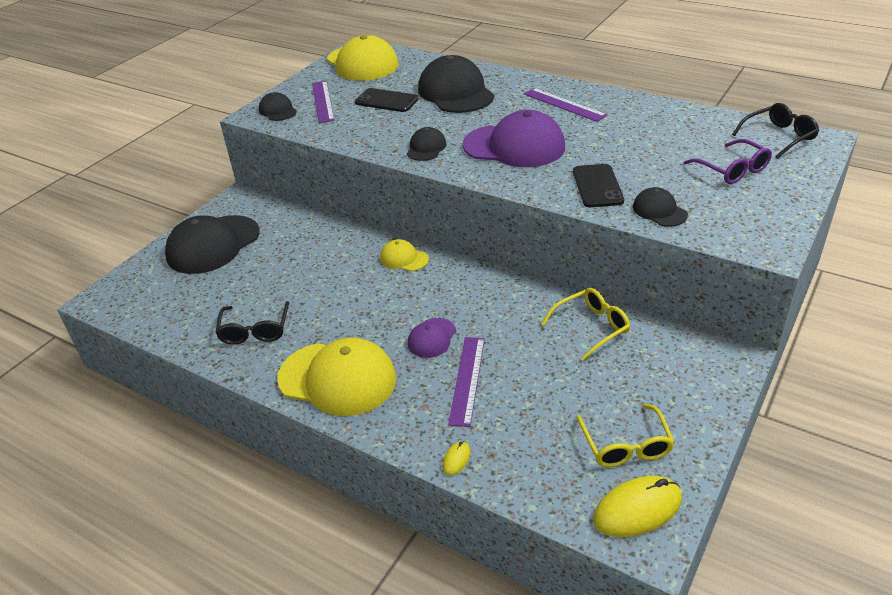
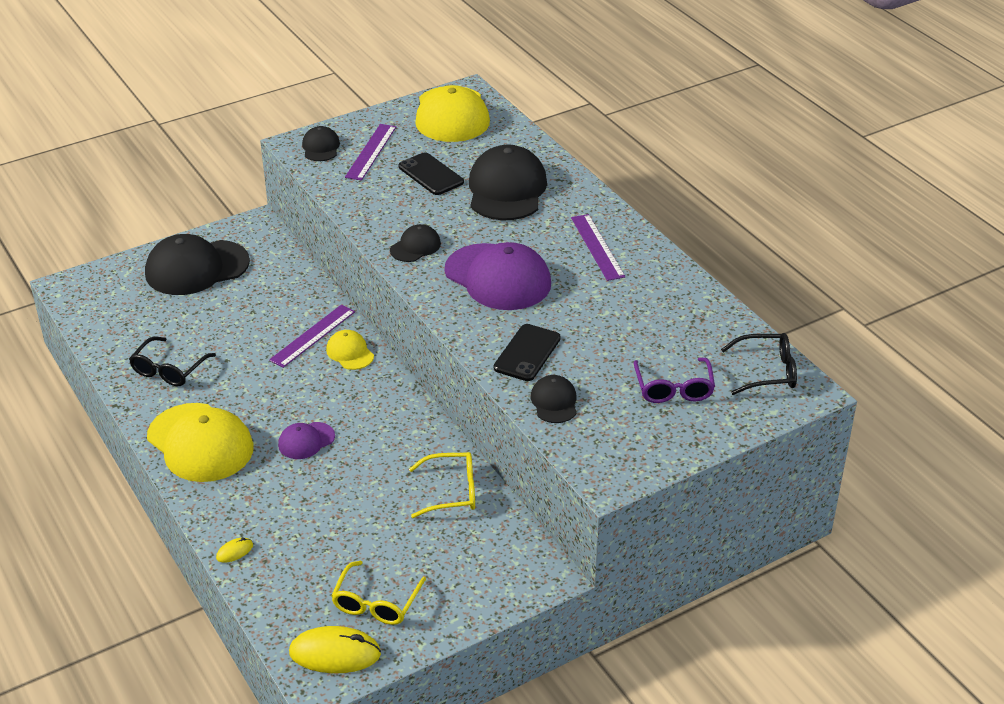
camera: 25 degrees right, 0 degrees up
(467, 380) = (302, 491): purple ruler -> purple ruler (313, 336)

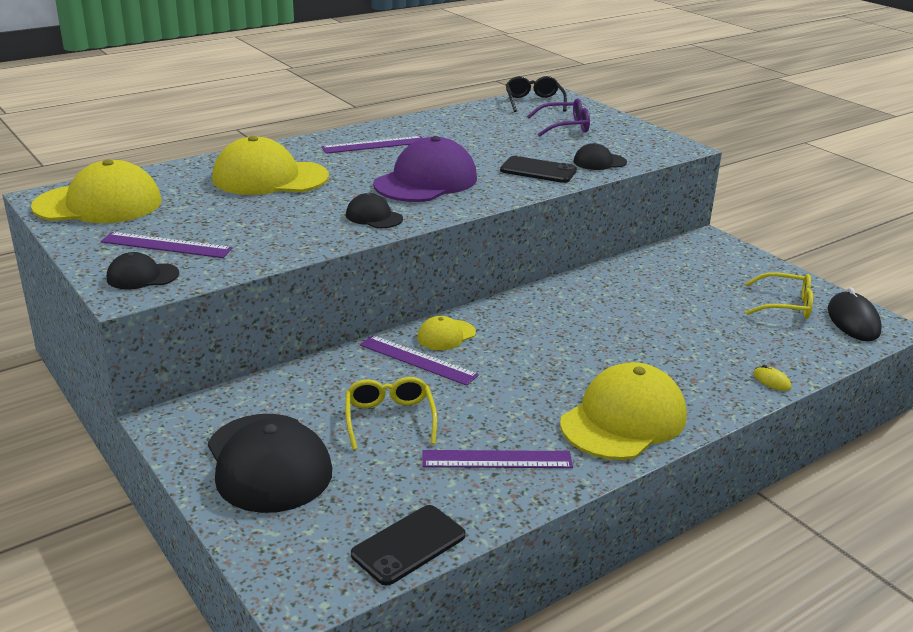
camera: 95 degrees left, 10 degrees down
(169, 370) = (497, 460): black glasses -> purple ruler
(306, 441) = (595, 352): purple cap -> none
(335, 653) = (853, 321): yellow mouse -> black mouse
(430, 174) = (230, 212): black phone -> black phone (409, 545)
(452, 492) = (635, 277): yellow glasses -> yellow glasses (389, 419)
(506, 190) = (270, 178): black cap -> yellow cap

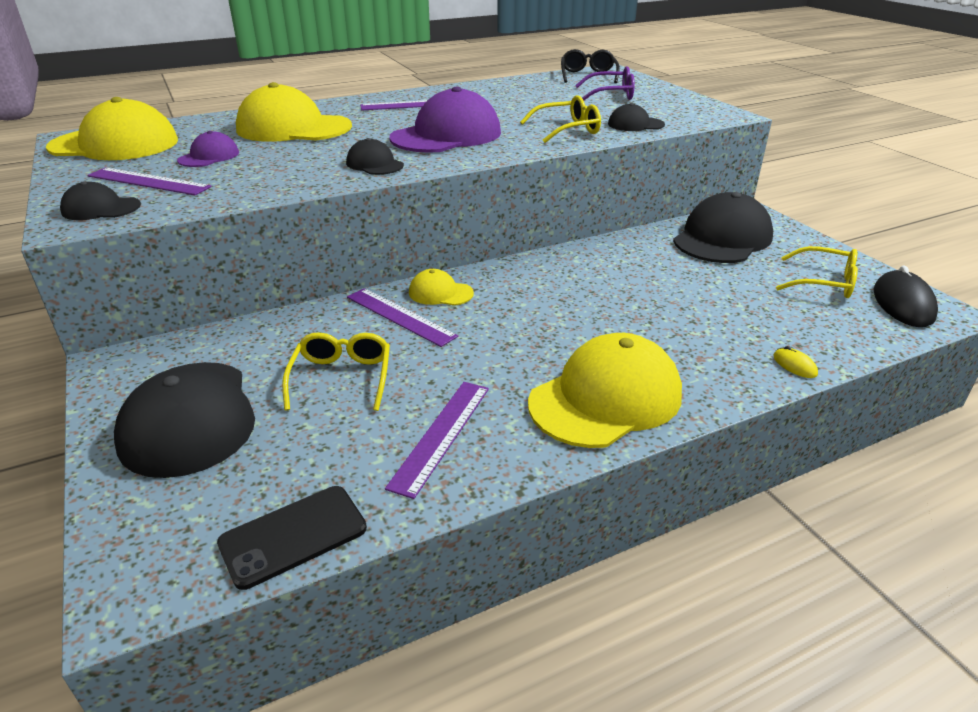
camera: 10 degrees right, 5 degrees up
(206, 215) = (209, 156): none -> purple cap
(446, 335) = (440, 293): yellow cap -> yellow cap turned 45 degrees clockwise
(497, 460) = (441, 435): purple ruler -> purple ruler turned 75 degrees counterclockwise
(538, 170) = (567, 130): black phone -> yellow glasses
(689, 266) = (722, 238): none -> black cap

